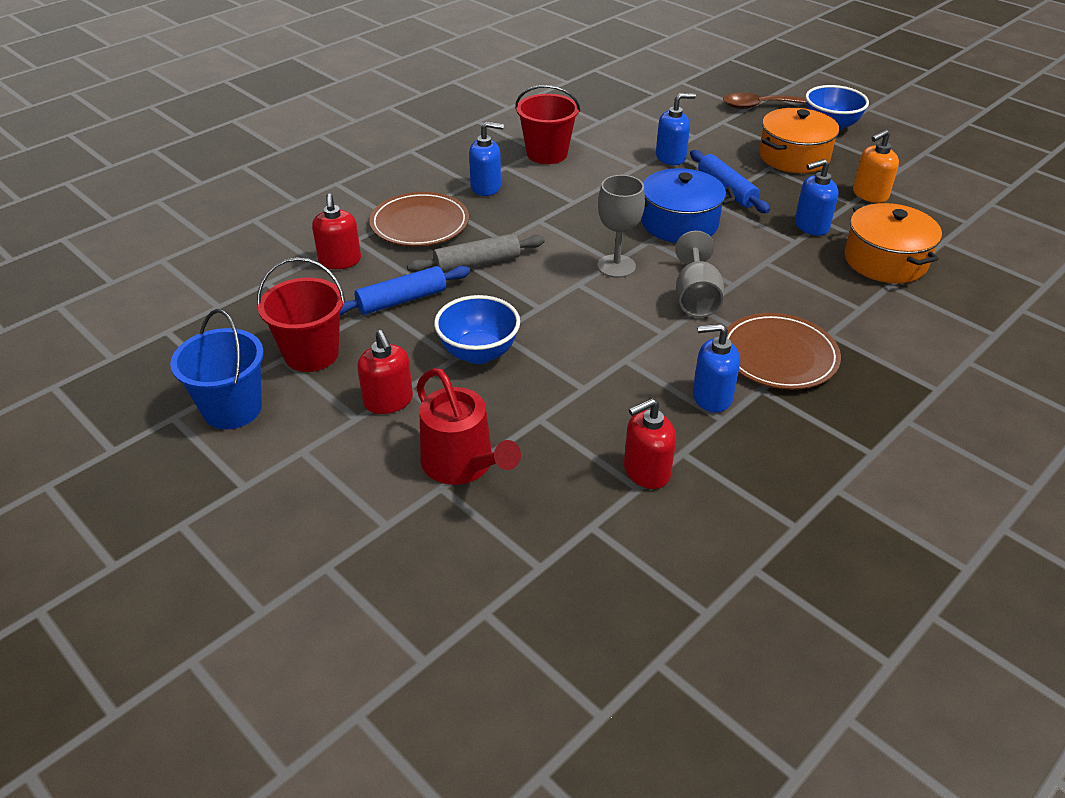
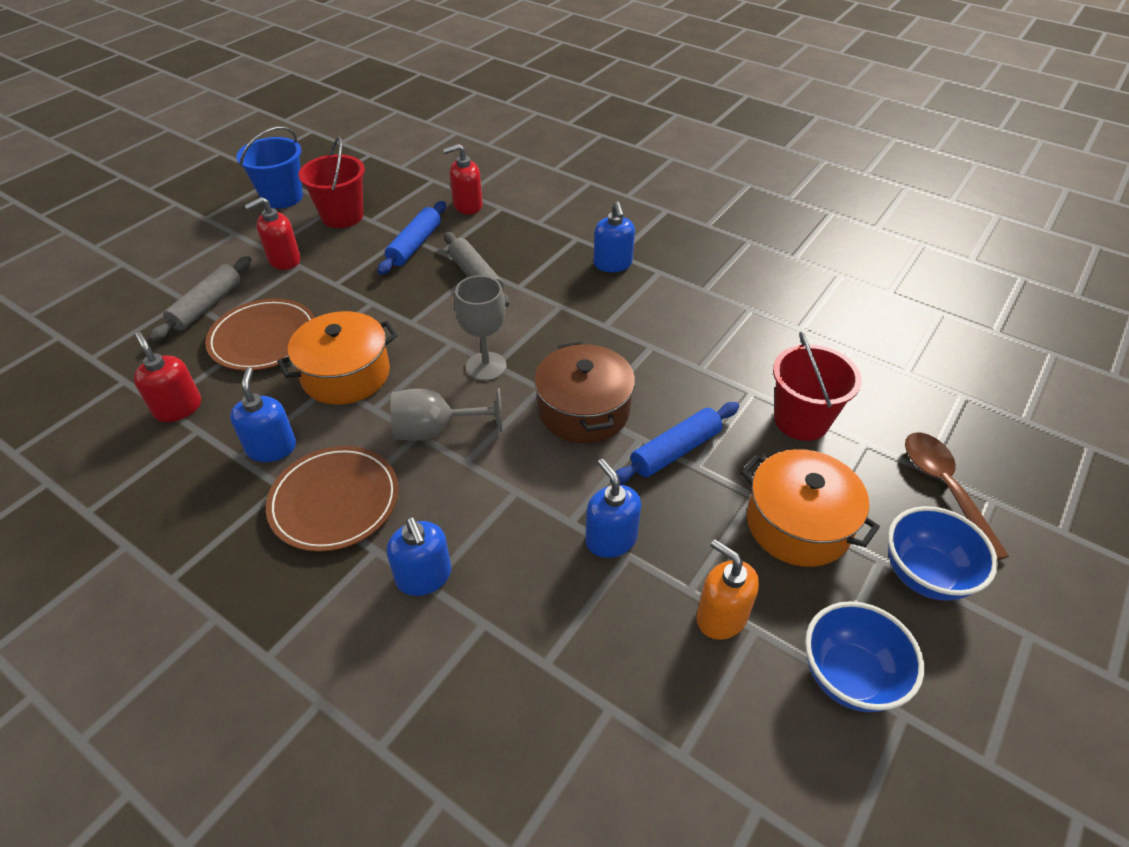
camera: 80 degrees right, 5 degrees up
(402, 300) = (415, 245): blue rolling pin -> blue rolling pin turned 60 degrees clockwise
(420, 224) = (534, 236): brown plate -> brown plate (264, 338)
(462, 464) = (207, 306): red watering can -> grey rolling pin
(478, 353) = (343, 295): blue bowl -> blue bowl (849, 676)
(547, 154) = (699, 296): red bucket -> red bucket (801, 420)
(671, 157) = (737, 395): blue soap dispenser -> blue soap dispenser (424, 577)
(679, 223) = (583, 410): blue pot -> brown pot
(885, 261) = (542, 622): orange pot -> orange pot (346, 374)

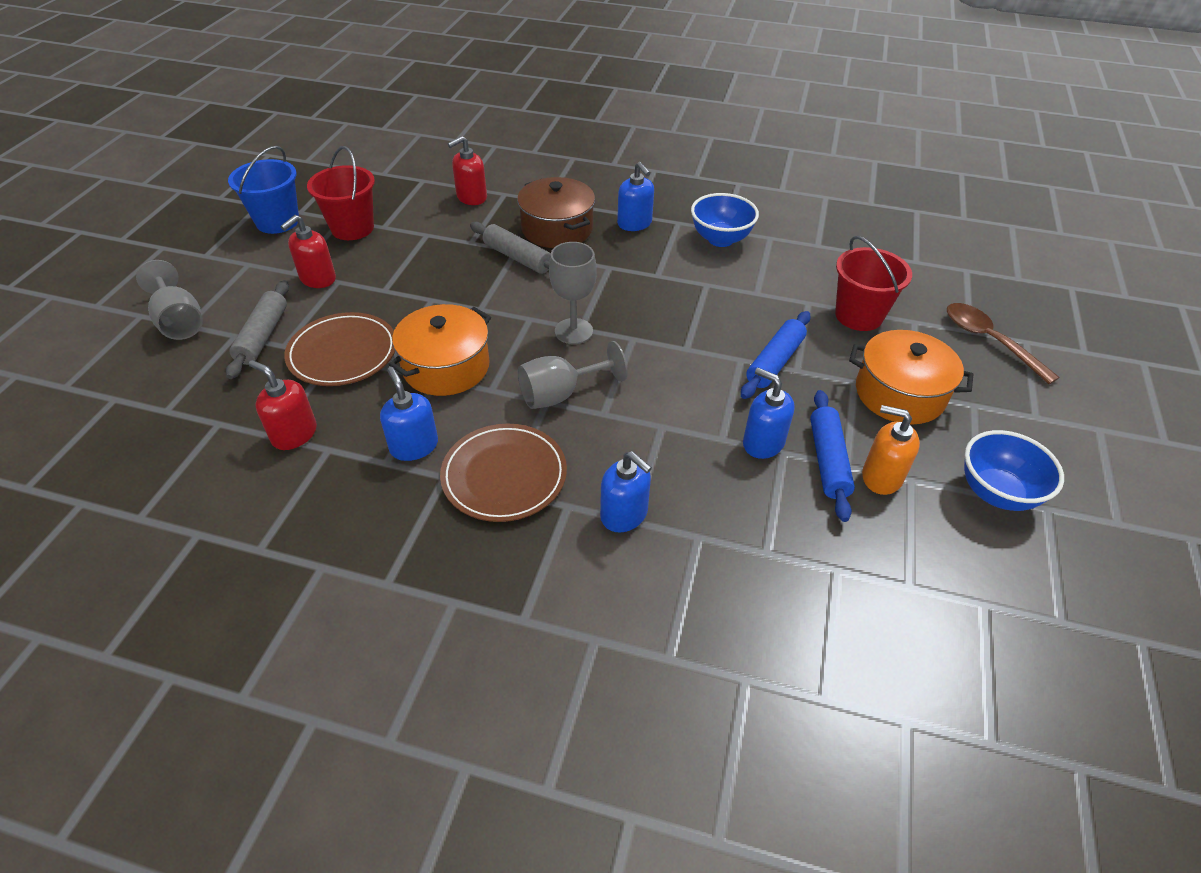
camera: 20 degrees left, 0 degrees up
(149, 276) = (180, 321): none -> grey goblet
(415, 245) = (442, 241): blue rolling pin -> blue rolling pin (828, 460)
(583, 410) = (680, 348): brown pot -> brown pot (557, 229)
(924, 575) = (1009, 406): blue bowl -> blue bowl (720, 239)

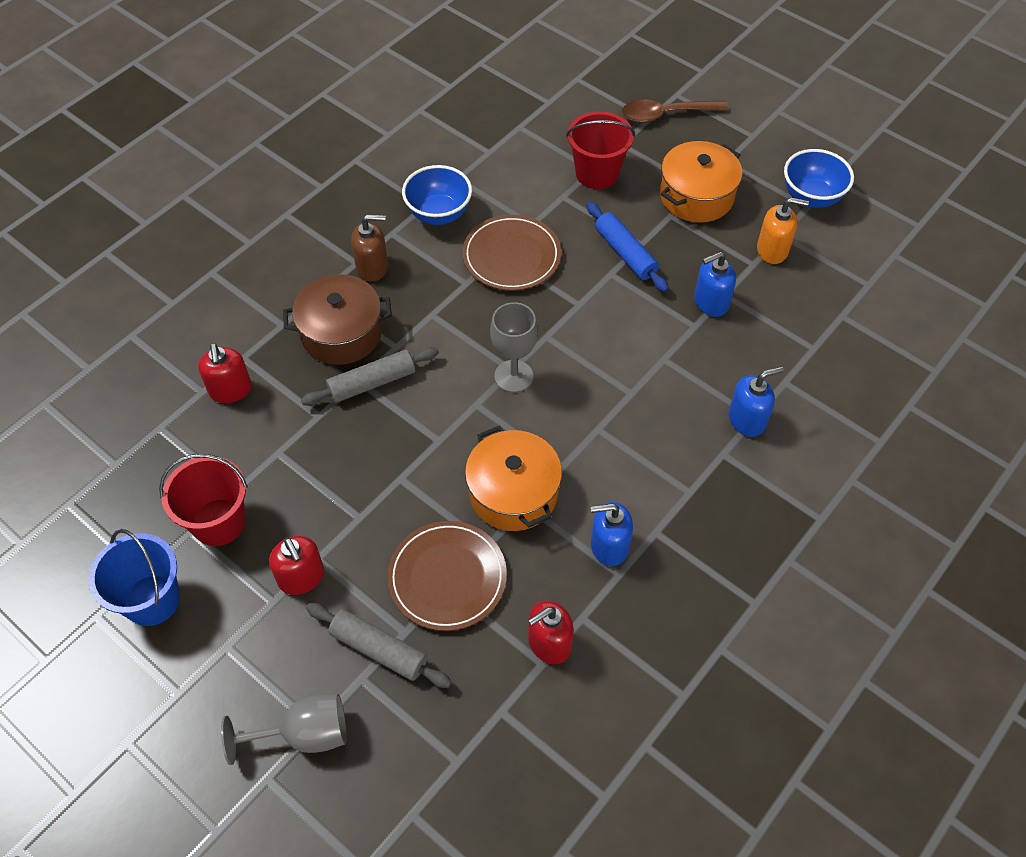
camera: 65 degrees left, 10 degrees up
(504, 475) = (673, 487): brown plate -> brown plate (511, 256)
(560, 394) = (593, 415): grey goblet -> none
(634, 223) = (372, 267): blue soap dispenser -> brown soap dispenser
(828, 460) = (745, 272): blue rolling pin -> none
(881, 477) = (772, 250): orange soap dispenser -> orange soap dispenser turned 135 degrees counterclockwise

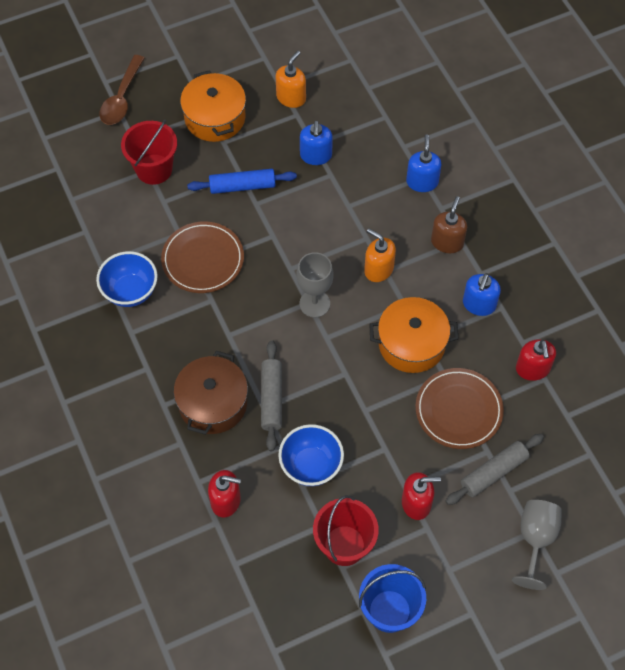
camera: 65 degrees left, 5 degrees up
(372, 267) = (158, 358): brown soap dispenser -> brown soap dispenser (447, 242)
(596, 421) = (378, 269): none -> orange soap dispenser
(811, 197) = (257, 51): blue bowl -> blue bowl (311, 466)

